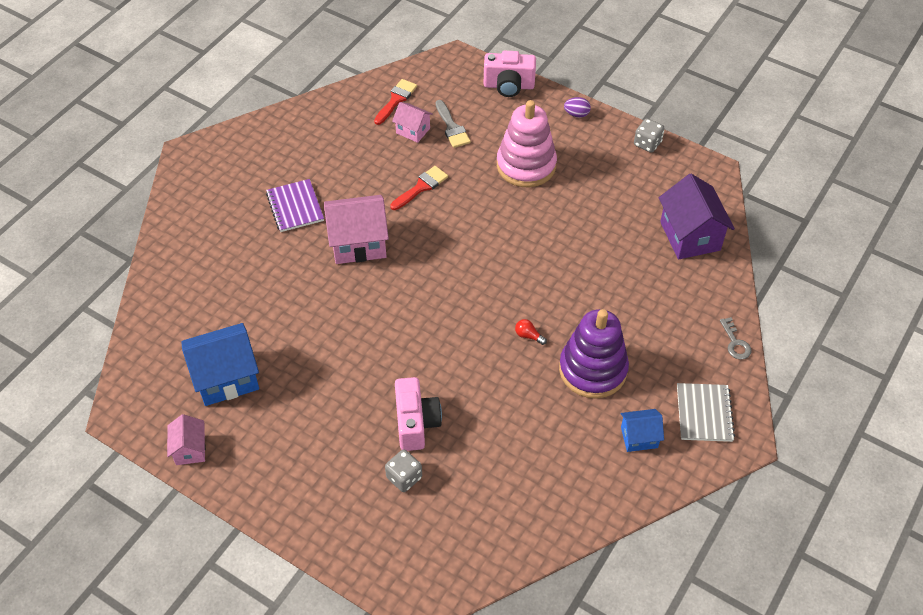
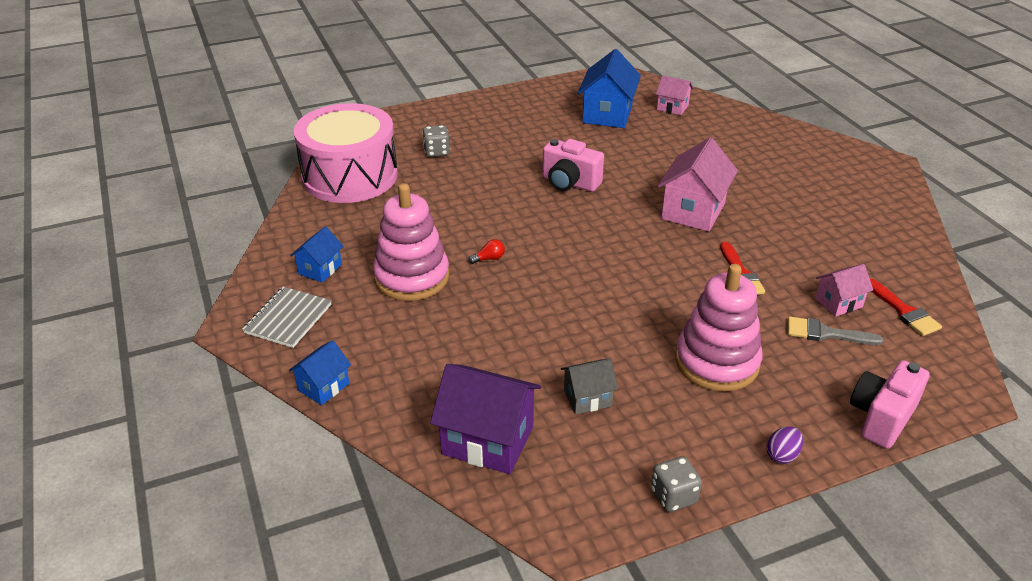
camera: 125 degrees right, 15 degrees down
(190, 449) = (561, 88): pink house -> pink house (672, 107)
(295, 207) = (771, 194): purple notebook -> none
(416, 423) = (474, 172): pink camera -> pink camera (569, 183)
(502, 521) = (350, 176): none -> pink drum
(593, 370) = (412, 277): purple stacking toy -> pink stacking toy
(614, 209) = (587, 398): none -> grey house
(704, 413) = (288, 319): grey notebook -> grey notebook turned 75 degrees clockwise
(735, 343) = (323, 387): grey key -> blue house

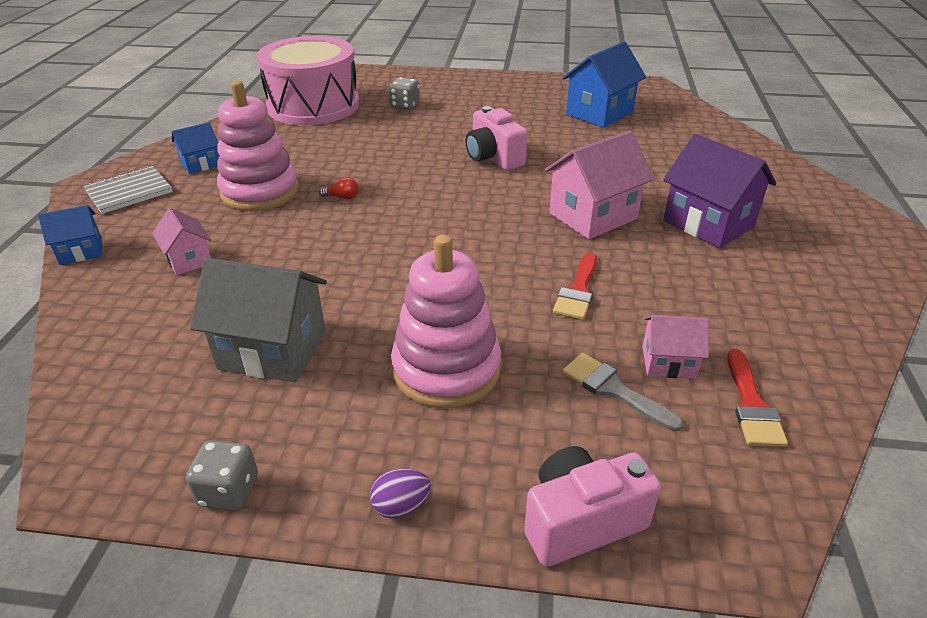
camera: 30 degrees right, 0 degrees up
(488, 440) = (138, 350): purple house -> purple house (708, 223)
(587, 398) = (273, 350): grey house -> grey house, size x1.81
(672, 107) = (676, 122): pink house -> pink house (189, 260)

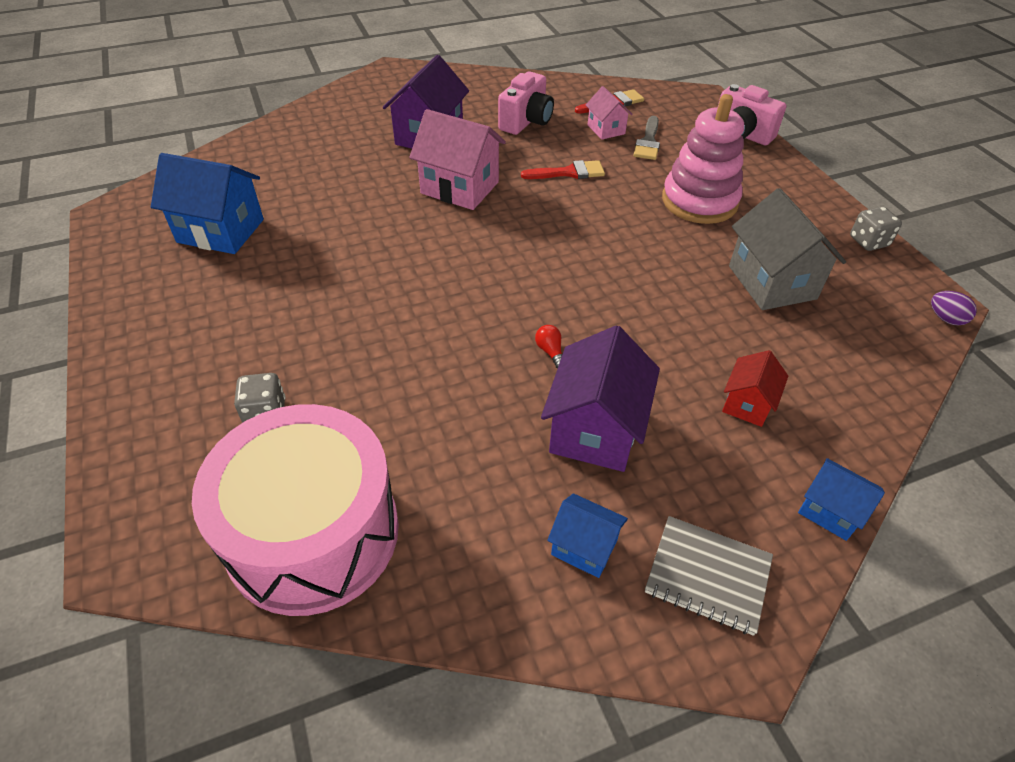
camera: 120 degrees left, 10 degrees up
(189, 260) = (747, 404): pink house -> red house
(260, 192) = (595, 429): pink stacking toy -> purple house
(401, 506) = (799, 183): purple egg -> purple egg (945, 319)
(493, 158) = (386, 274): pink camera -> pink camera (526, 121)

